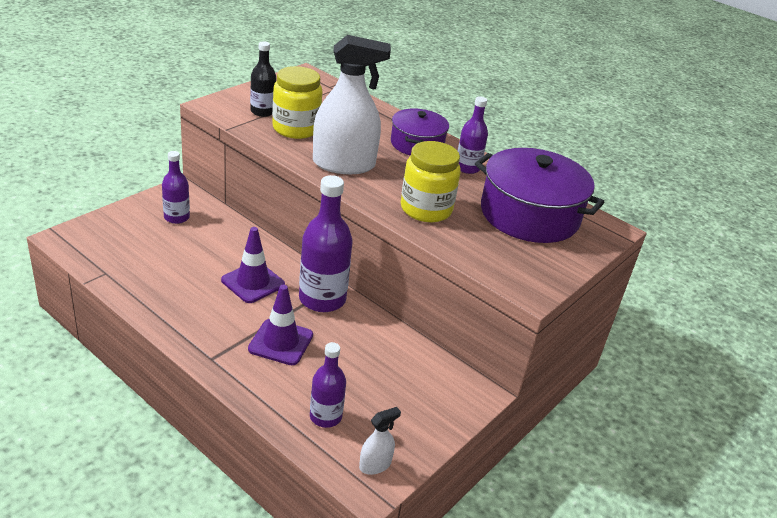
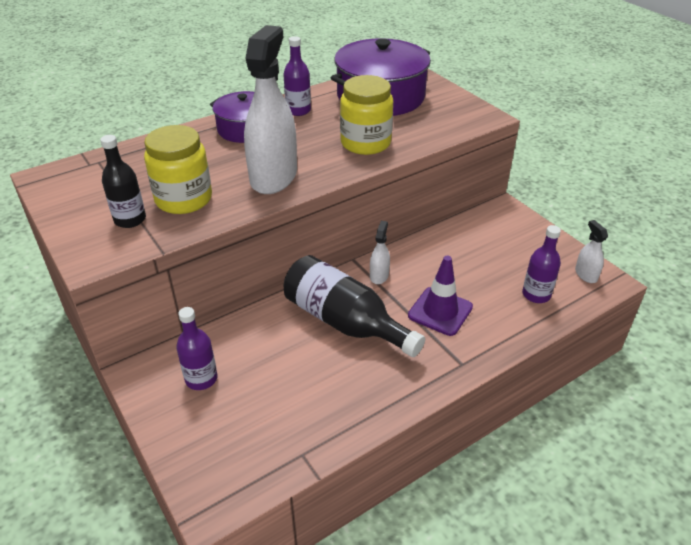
camera: 70 degrees left, 5 degrees up
(253, 282) = (345, 322): purple traffic cone -> black bottle
(322, 299) = (379, 276): purple bottle -> white spray bottle

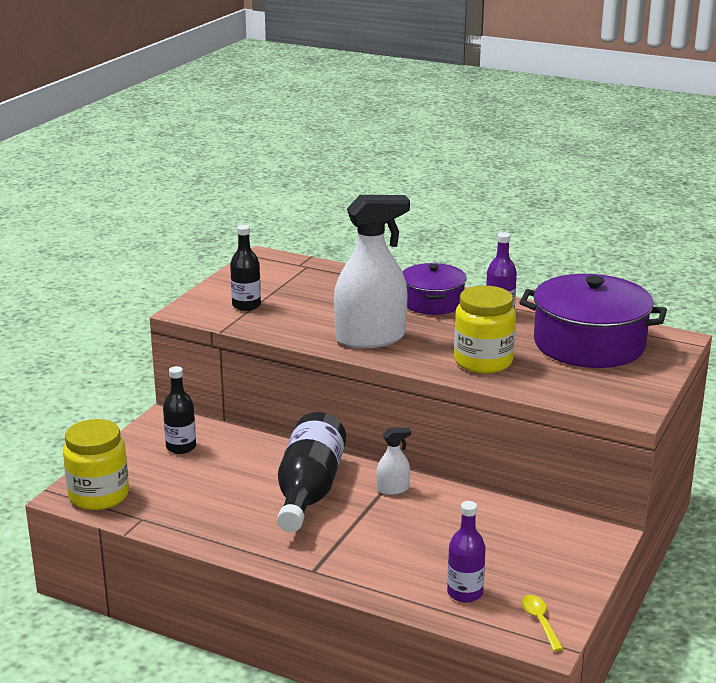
camera: 60 degrees right, 15 degrees down
(184, 199) = (294, 314): yellow jar -> yellow jar (99, 495)
(201, 379) = (181, 447): purple bottle -> black bottle
(440, 311) = (375, 538): purple traffic cone -> none
(586, 275) = (540, 621): white spray bottle -> yellow spoon

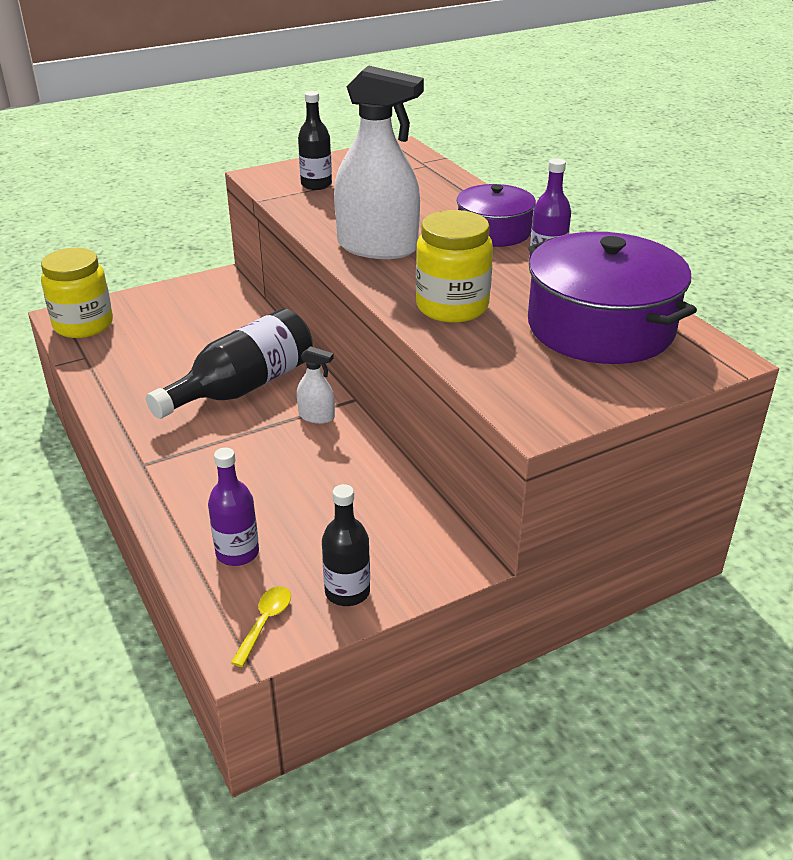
camera: 35 degrees right, 10 degrees up
(181, 447) = (198, 307): black bottle -> black bottle (347, 592)

